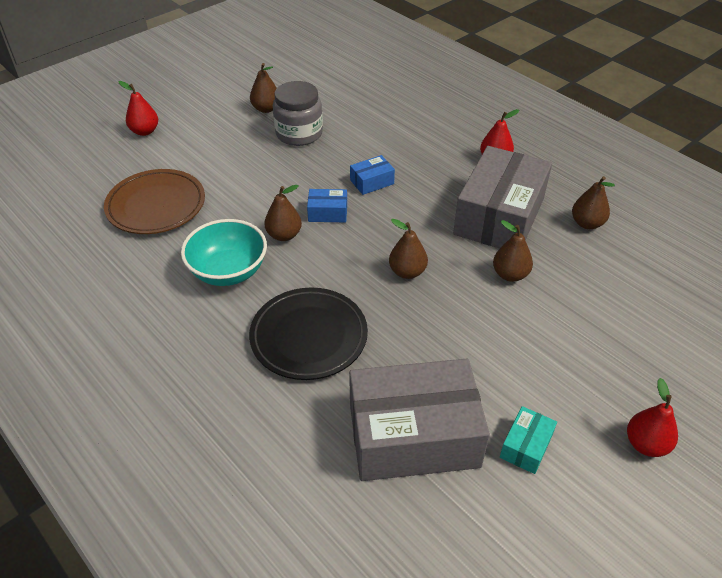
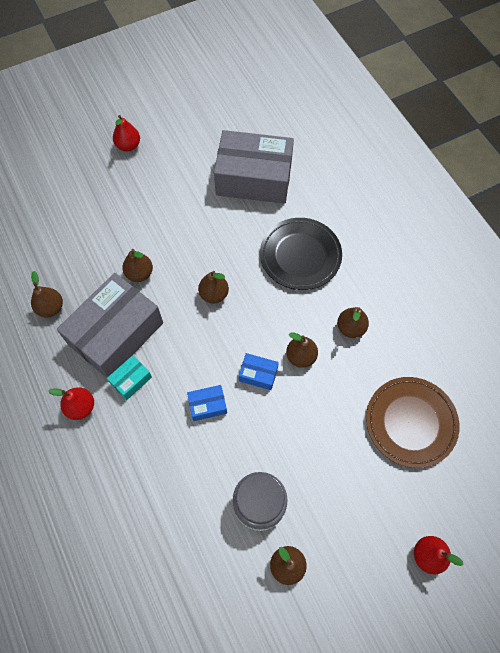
camera: 165 degrees left, 20 degrees up
(228, 271) = (350, 328): turquoise bowl -> brown pear
(526, 446) = (194, 159): turquoise box -> turquoise box (131, 380)

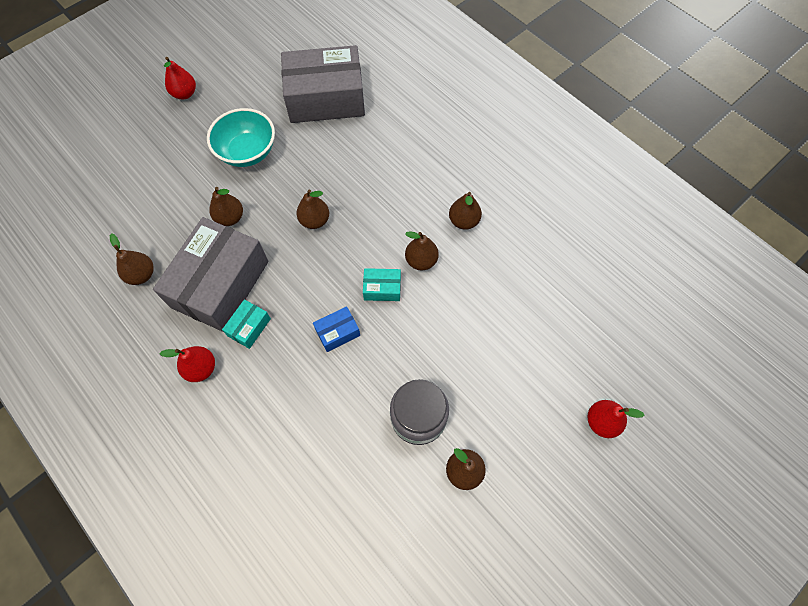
camera: 15 degrees left, 0 degrees up
(170, 214) = (247, 152): none -> turquoise bowl
(258, 374) = (382, 288): blue box -> turquoise box
(300, 256) = (393, 163): black plate -> none
(410, 422) = (548, 298): brown plate -> none

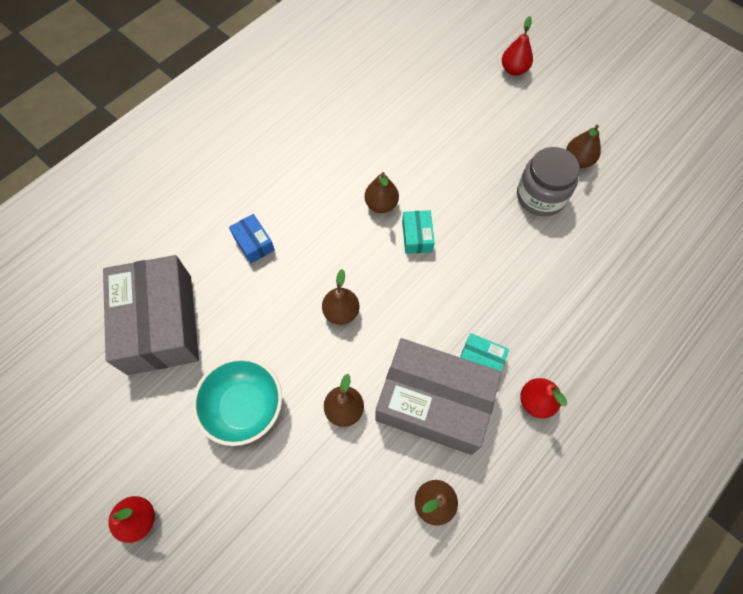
camera: 95 degrees left, 0 degrees up
(337, 332) = (471, 272): blue box -> blue box (253, 243)
(463, 221) = (331, 170): brown pear -> none

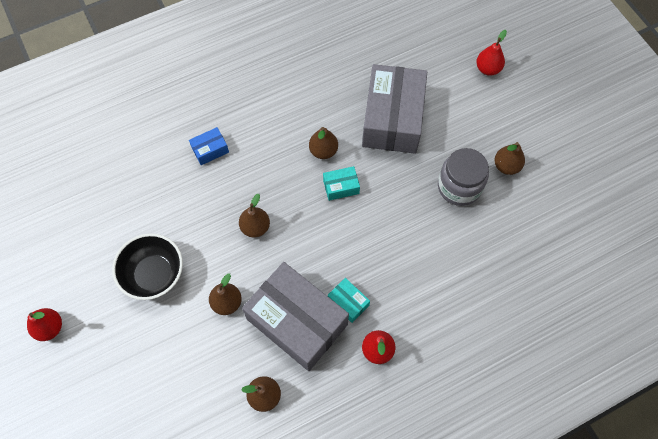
camera: 20 degrees right, 0 degrees up
(160, 324) = (116, 190): grey box -> grey box (392, 119)
(244, 407) = (154, 274): turquoise bowl -> black bowl
(253, 243) = (210, 150): blue box -> blue box turned 75 degrees clockwise
(417, 236) = (341, 187): turquoise box -> turquoise box turned 60 degrees clockwise

